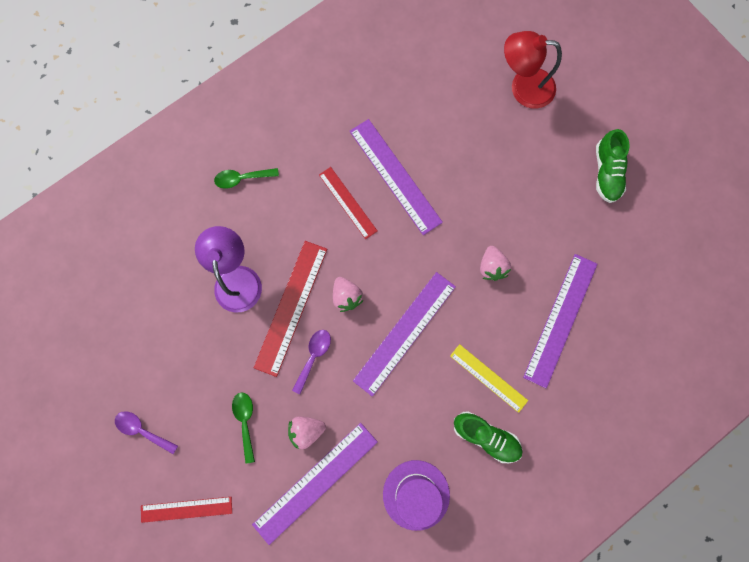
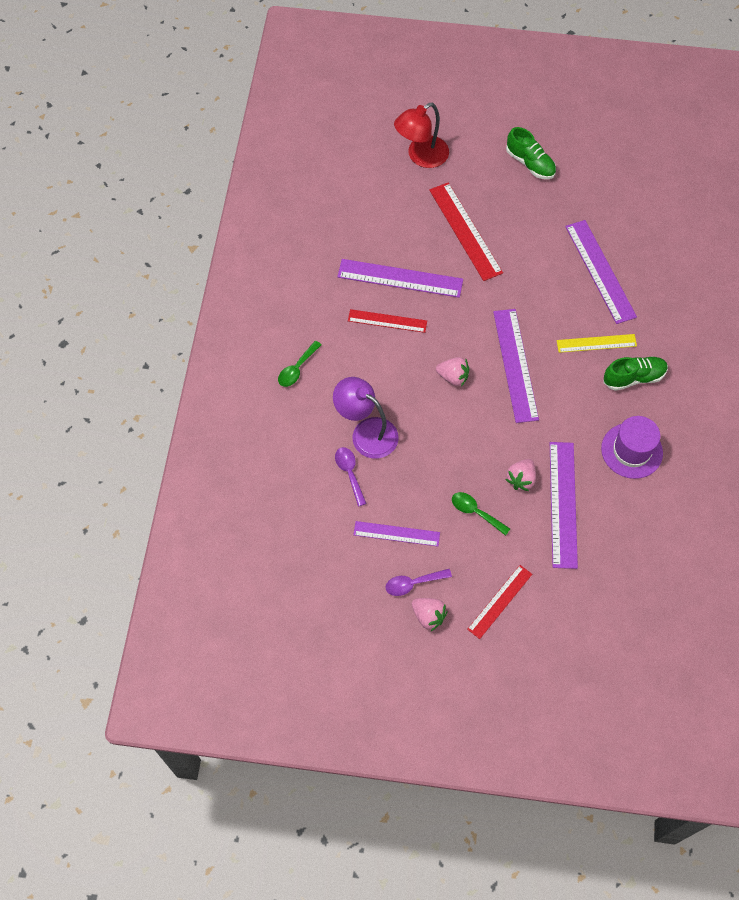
camera: 45 degrees left, 15 degrees down
(173, 379) = (396, 533): none -> purple ruler
(291, 307) = (424, 416): red ruler -> red ruler (465, 231)
(313, 356) = (474, 432): purple spoon -> purple spoon (349, 473)
(491, 267) = (524, 278): pink strawberry -> pink strawberry (428, 616)

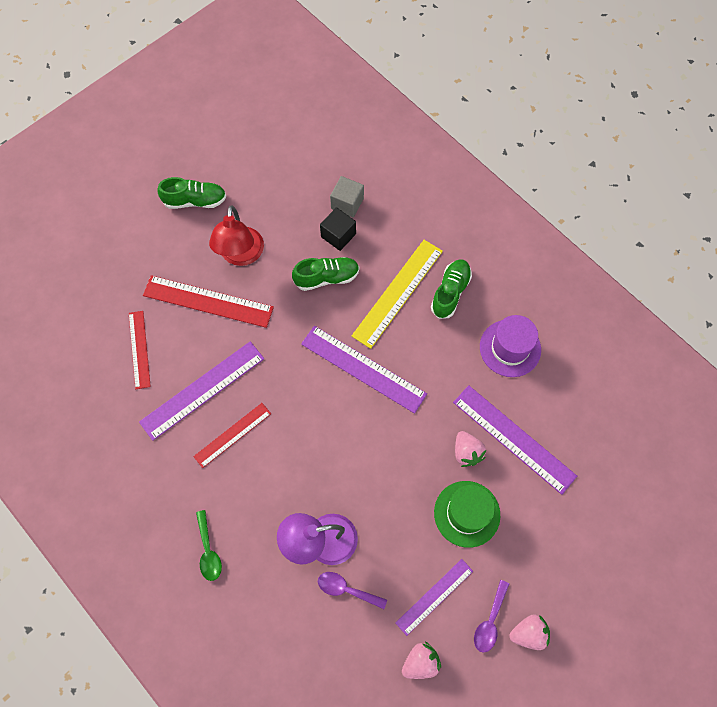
camera: 50 degrees left, 5 degrees up
(421, 156) = (105, 275): red lamp -> red lamp (241, 255)
(453, 377) = (331, 426): pink strawberry -> pink strawberry (420, 662)
(475, 512) = (467, 513): green spoon -> green hat
(500, 601) = (559, 562): red ruler -> red ruler (139, 349)
(559, 289) = (327, 278): none -> green shoe
(596, 343) = (397, 293): yellow ruler -> yellow ruler, size x1.61
(600, 271) = (338, 235): purple ruler -> black cube
(631, 257) = (347, 203): none -> grey cube

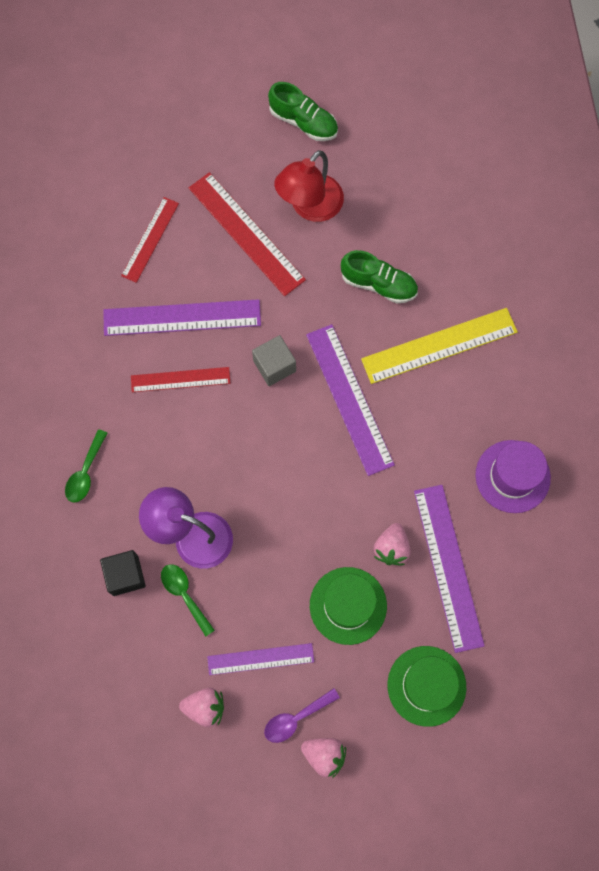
camera: 35 degrees right, 5 degrees up
(338, 235) = (421, 248): black cube -> black cube (125, 575)
(346, 589) = (184, 595): purple spoon -> green spoon
(347, 203) = (455, 220): grey cube -> grey cube (274, 366)
(450, 292) = (493, 380): green shoe -> none
(560, 531) = (426, 685): none -> green hat

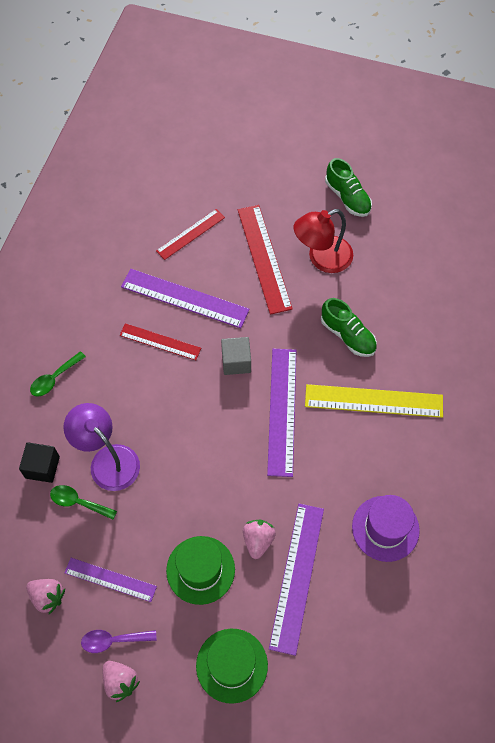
camera: 25 degrees right, 10 degrees down
(184, 595) = (78, 502): green spoon -> green spoon turned 60 degrees counterclockwise
(391, 548) = (258, 540): pink strawberry -> pink strawberry turned 150 degrees clockwise

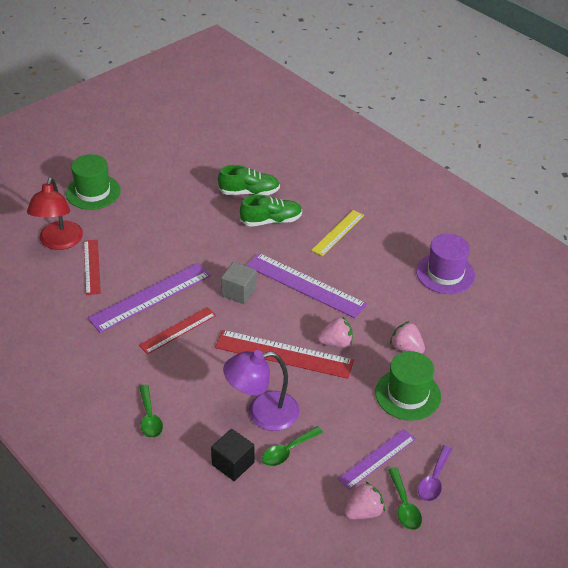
camera: 60 degrees left, 20 degrees down
(71, 628) = (404, 505): none -> green spoon
(120, 681) = (474, 490): pink strawberry -> pink strawberry (336, 343)
(232, 665) = (501, 410): green hat -> green hat (93, 192)
(264, 258) = (159, 234): red ruler -> red ruler (284, 354)
(297, 577) = (452, 339): purple ruler -> none
(322, 258) = (191, 204): red lamp -> red lamp (59, 242)
(347, 197) = (151, 167): green shoe -> green shoe (249, 192)
(373, 401) = (338, 232): yellow ruler -> yellow ruler, size x0.62

